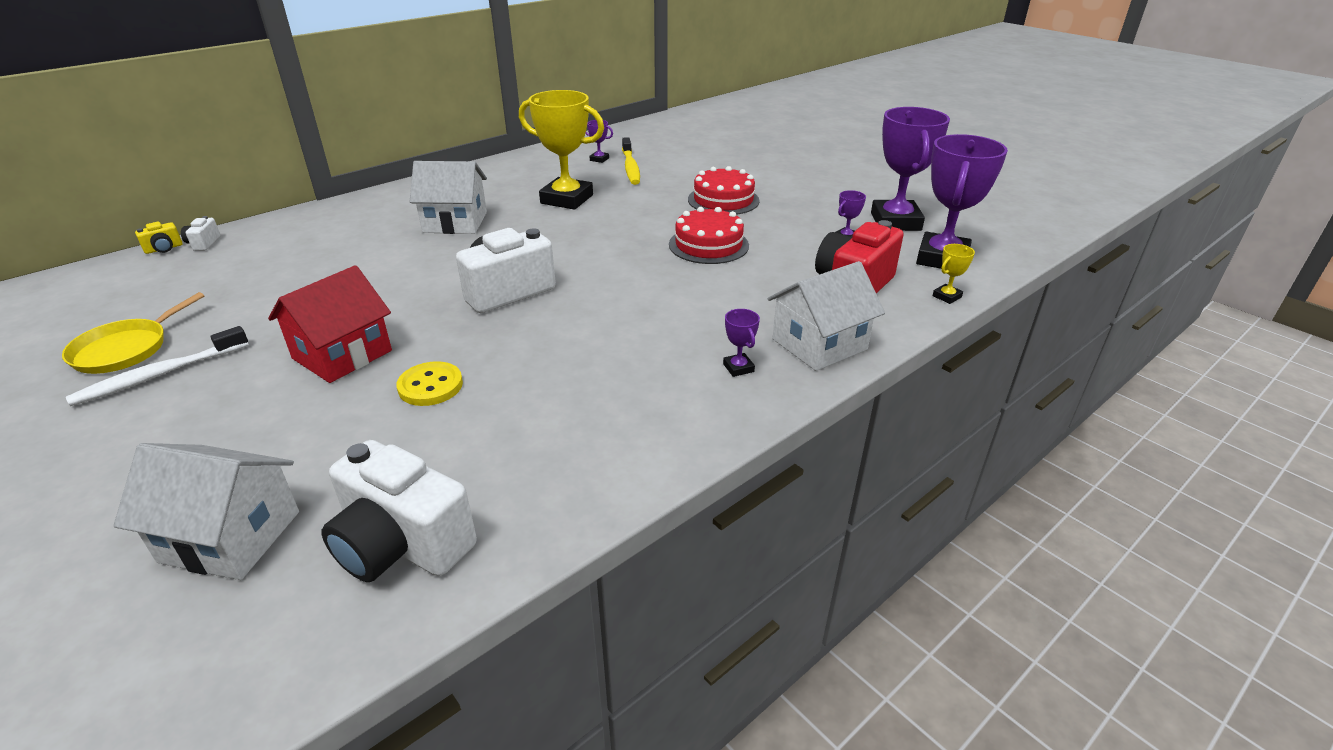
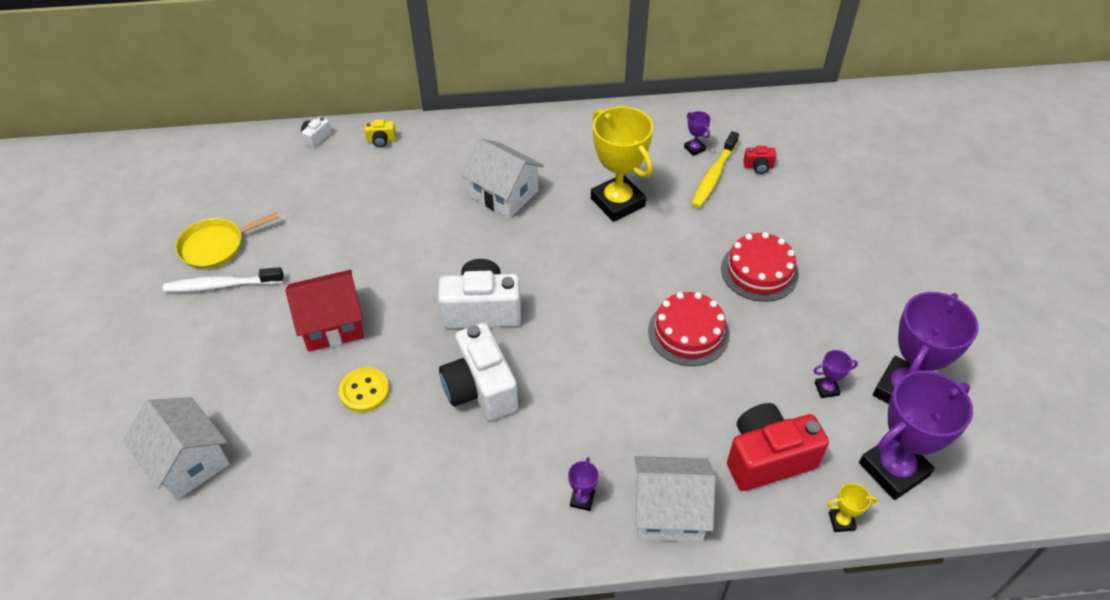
camera: 35 degrees right, 15 degrees up
(164, 249) = (289, 132): yellow camera -> yellow camera (381, 140)
(402, 545) = (264, 527): white camera -> white camera (480, 389)
(659, 155) = (758, 167): none -> red camera

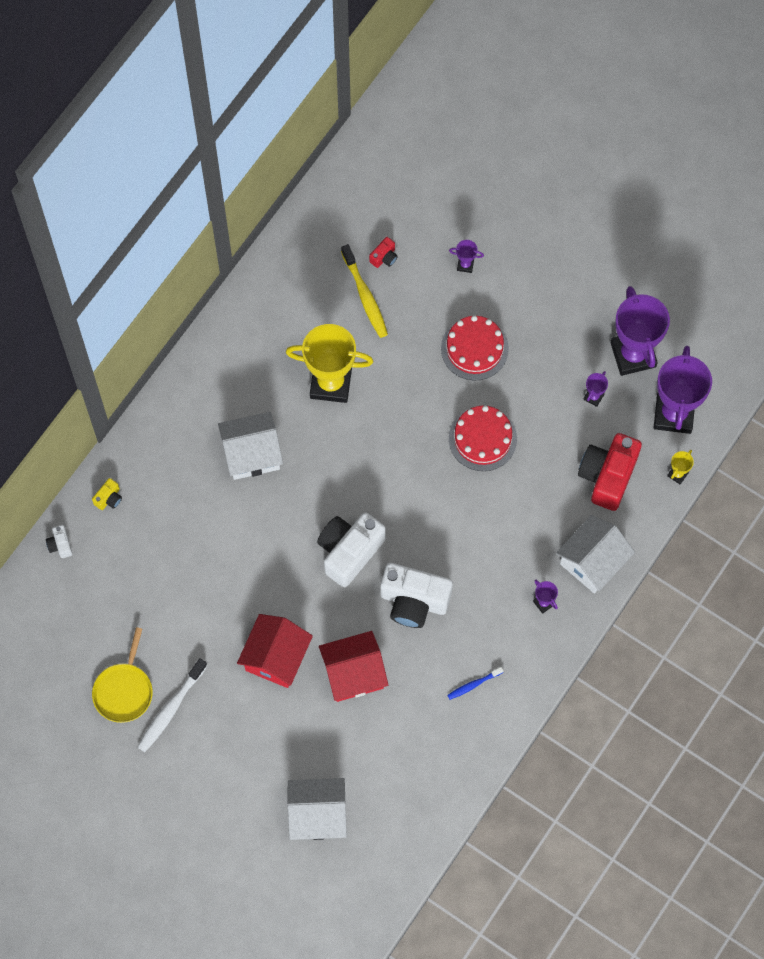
camera: 50 degrees left, 20 degrees up
(364, 391) = (353, 673): yellow button -> red house
(437, 500) = (474, 684): none -> blue toothbrush
(694, 148) = (326, 283): purple trophy -> purple trophy (465, 265)

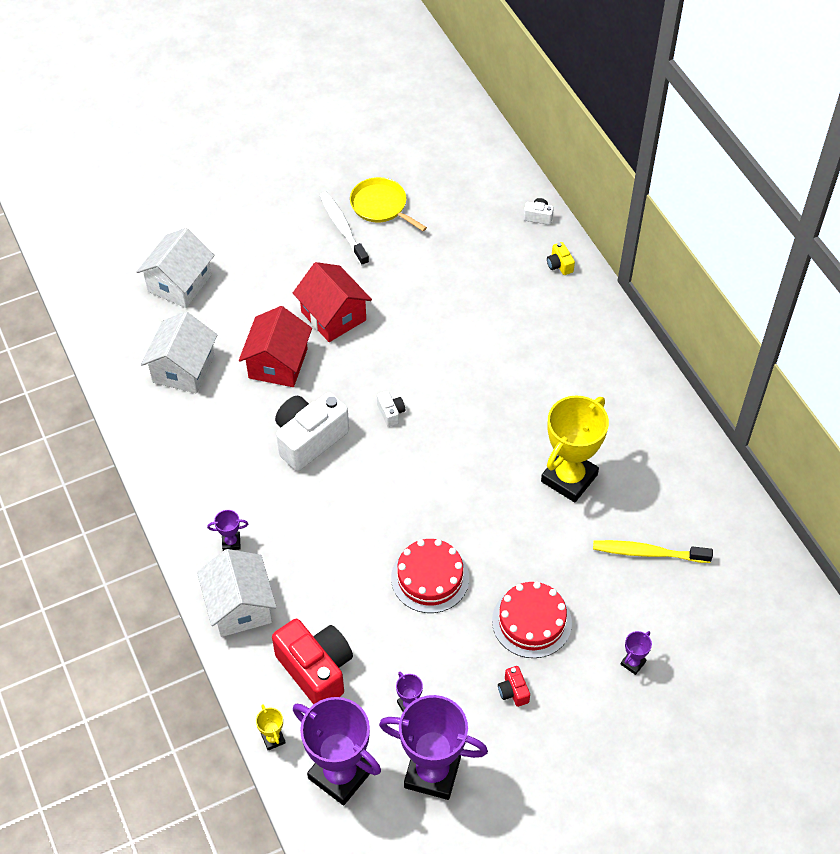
camera: 120 degrees right, 15 degrees down
(252, 454) = (536, 383): white house -> white house (183, 368)
(349, 552) = (391, 413): white camera -> white camera, size x0.43
(384, 257) = (683, 591): red camera -> red camera (513, 691)
(474, 684) = (199, 447): blue toothbrush -> none

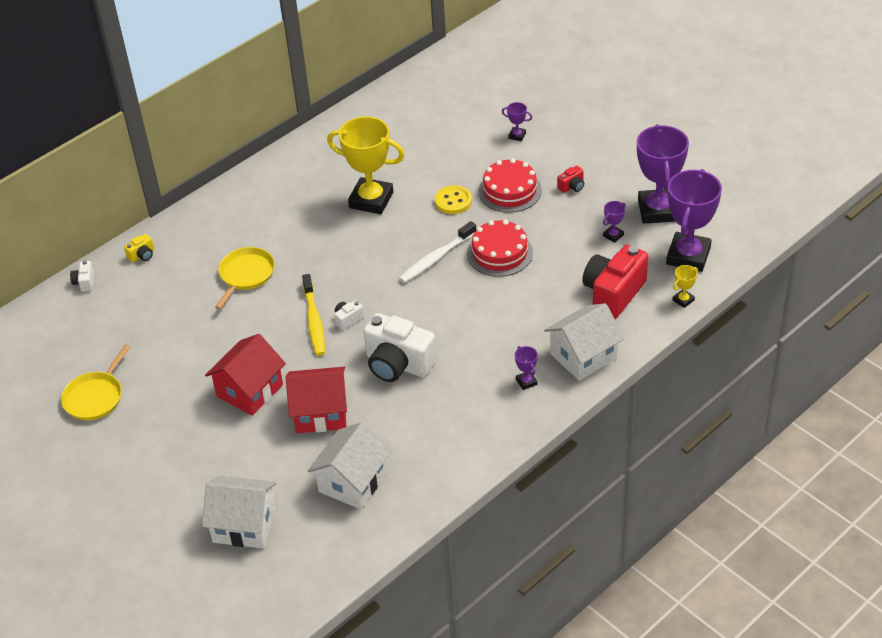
camera: 105 degrees left, 10 degrees down
(183, 368) = (352, 482): white house -> white house turned 60 degrees counterclockwise
(343, 229) = (134, 417): white toothbrush -> white toothbrush (436, 258)
(494, 342) = (246, 275): none -> yellow pan
(536, 557) = (453, 201): none -> yellow button
(648, 553) = (421, 146): yellow toothbrush -> yellow toothbrush (314, 320)

